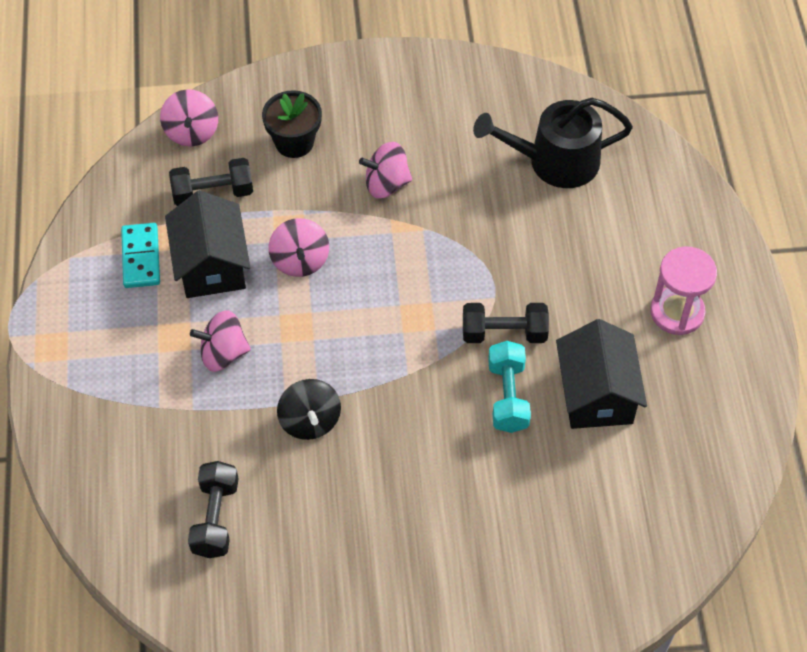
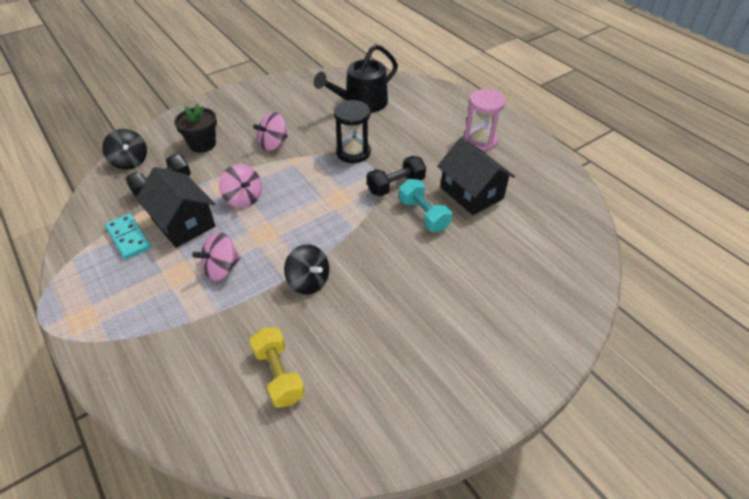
camera: 30 degrees left, 10 degrees down
(191, 132) = (130, 161): pink spinning top -> black spinning top
(215, 518) = (279, 375): black dumbbell -> yellow dumbbell
(484, 250) = (353, 152): none -> black hourglass

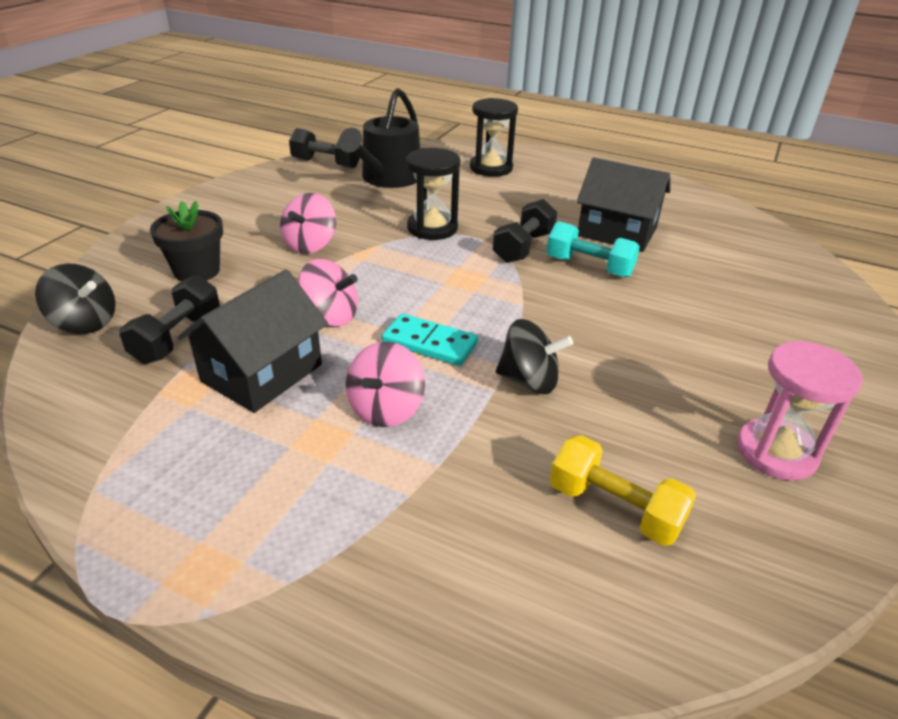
camera: 30 degrees left, 10 degrees down
(128, 238) = (181, 422): turquoise domino -> turquoise domino (429, 343)
(183, 223) = (262, 373): black house -> black house turned 75 degrees counterclockwise
(334, 80) = (326, 163): none -> black dumbbell
(437, 112) = (491, 168): none -> black hourglass
(480, 141) = (569, 183): pink hourglass -> pink hourglass (776, 452)

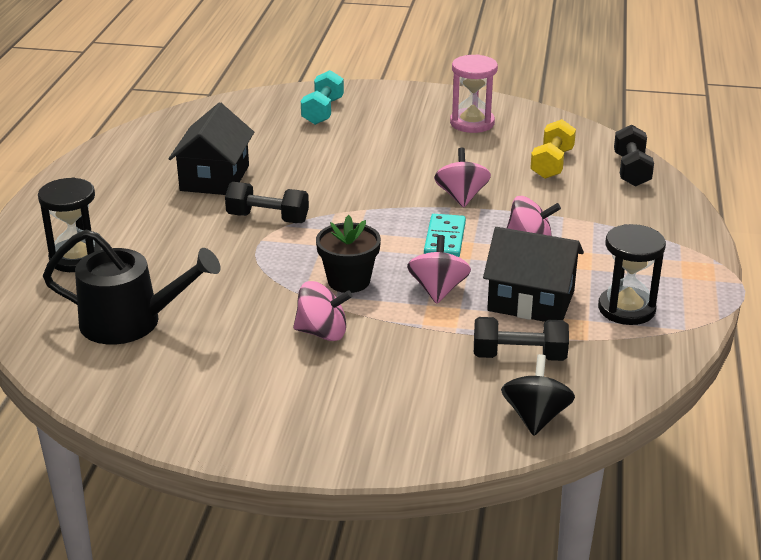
camera: 105 degrees left, 5 degrees down
(197, 271) = (412, 386): black flower pot -> black flower pot (349, 281)
(326, 163) = (94, 380): black dumbbell -> black dumbbell (631, 170)
(432, 228) = (251, 270): black hourglass -> black hourglass (626, 309)
(529, 381) = (461, 197): black spinning top -> pink spinning top
(589, 267) = (288, 186): turquoise dumbbell -> turquoise dumbbell (323, 111)

